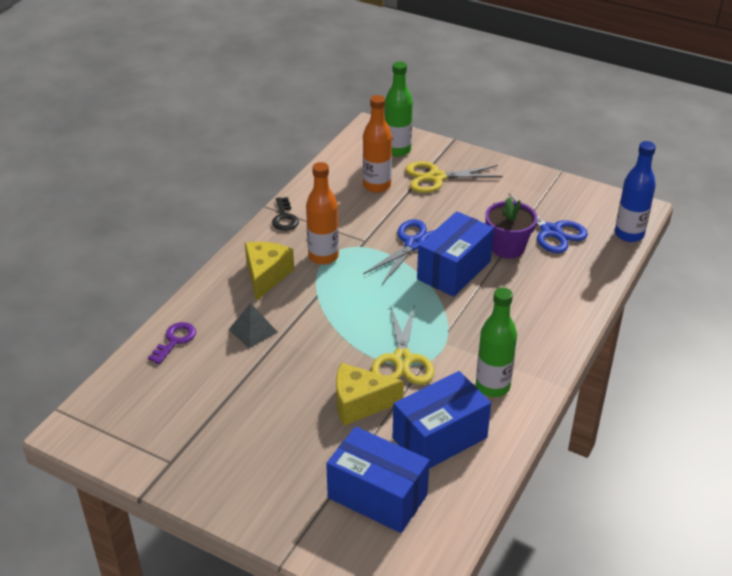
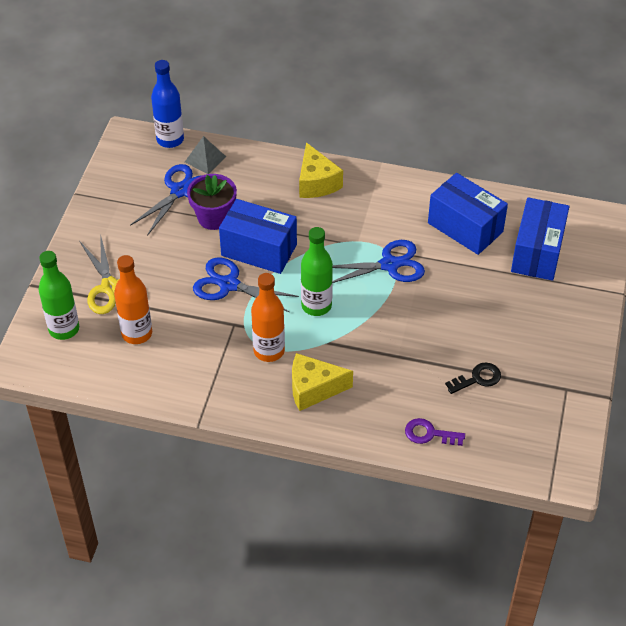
camera: 105 degrees left, 10 degrees up
(253, 330) = (393, 377): grey pyramid -> grey pyramid (205, 159)
(284, 218) = (215, 399): black key -> black key (477, 378)
(360, 403) = (450, 282): yellow cheese -> yellow cheese (316, 182)
(402, 360) = (390, 264): yellow scissors -> blue scissors
(492, 386) = (397, 204): green bottle -> green bottle (316, 306)

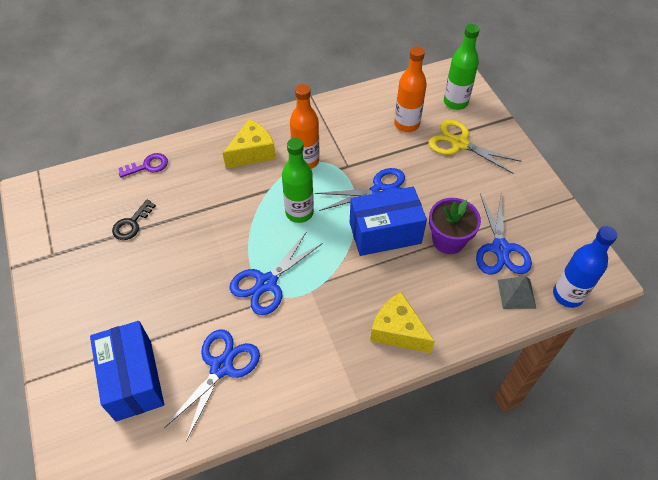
camera: 145 degrees right, 5 degrees up
(465, 227) = (221, 366): blue box -> blue scissors

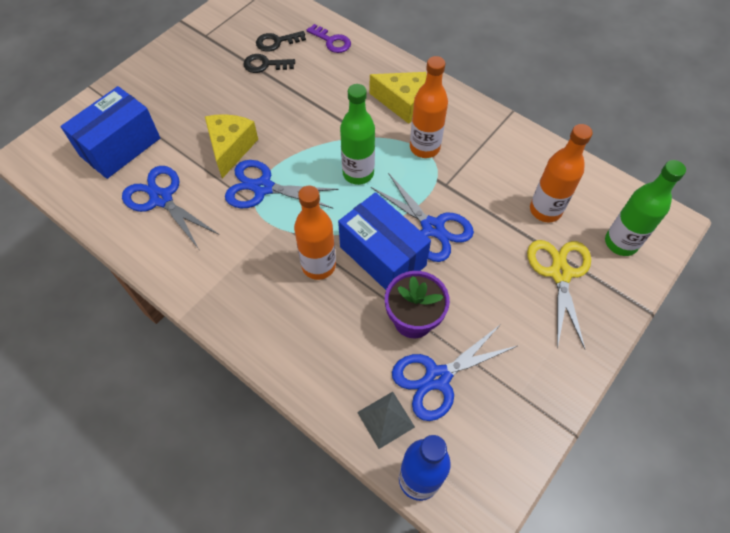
camera: 60 degrees right, 5 degrees up
(112, 204) = (276, 42): none -> black key
(221, 366) = (161, 198): blue scissors -> blue scissors turned 135 degrees counterclockwise
(368, 277) = (318, 265): none -> orange bottle
(397, 331) = (271, 320): yellow cheese -> yellow cheese (231, 148)

